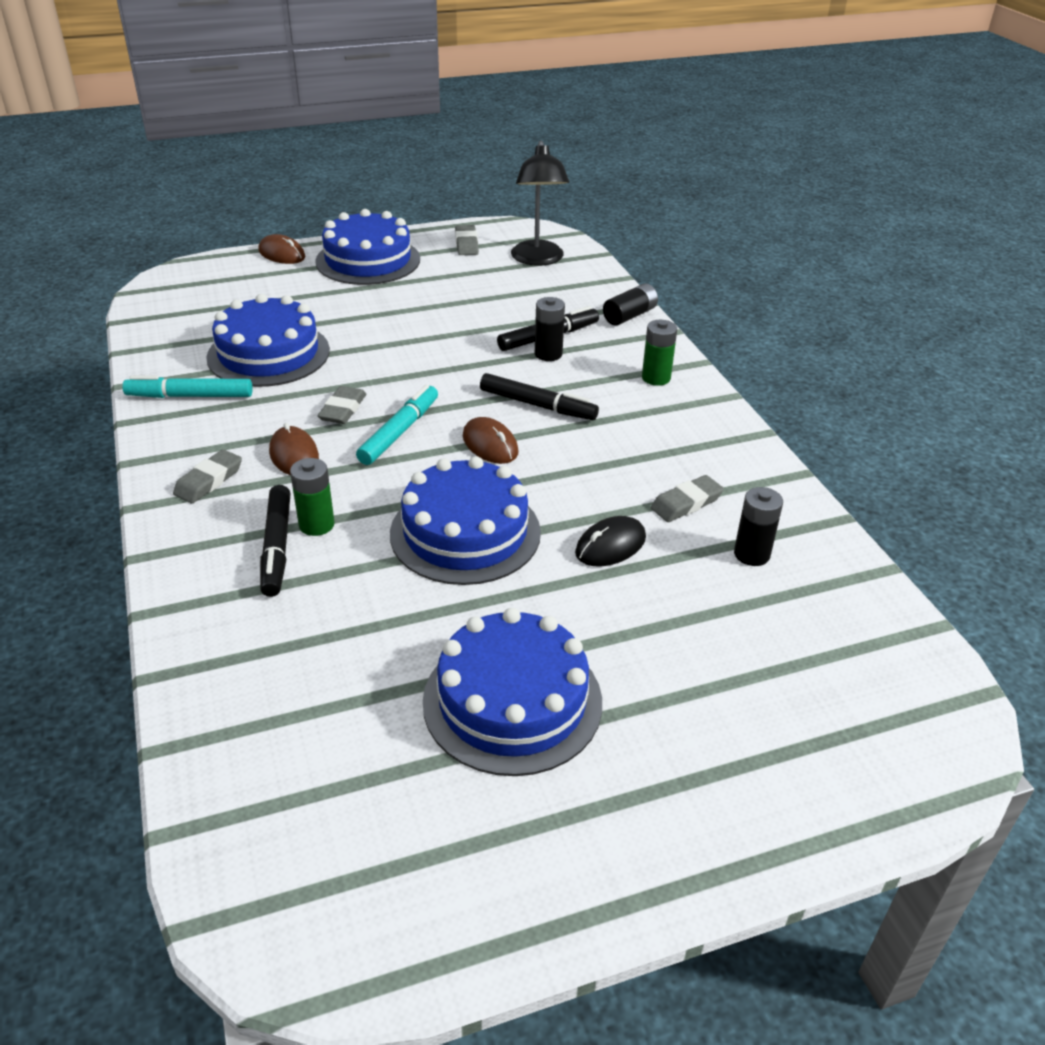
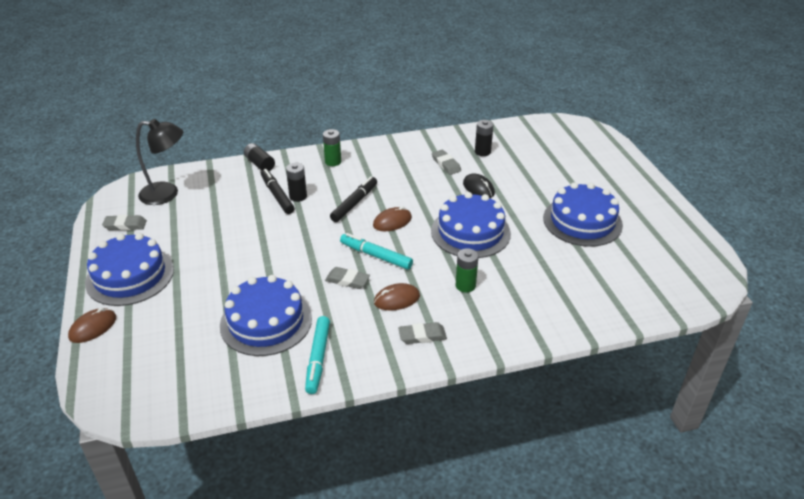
camera: 85 degrees left, 0 degrees up
(209, 481) = (422, 336): grey eraser -> grey eraser turned 45 degrees counterclockwise
(277, 547) = (486, 300): black marker -> none

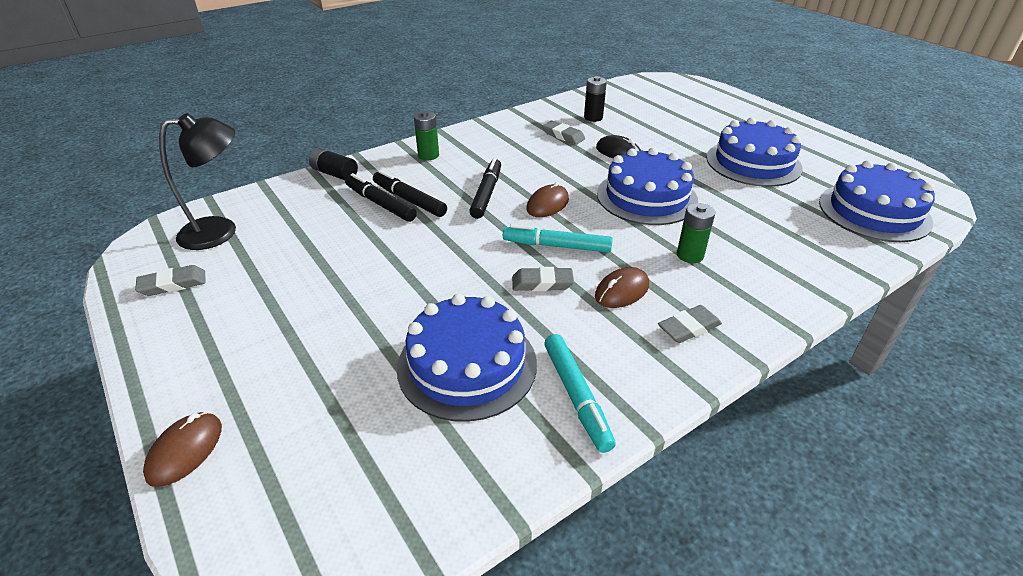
camera: 20 degrees left, 0 degrees up
(130, 276) = (214, 353): blue cake -> blue cake (874, 212)
(298, 196) = (409, 200): black battery -> black marker

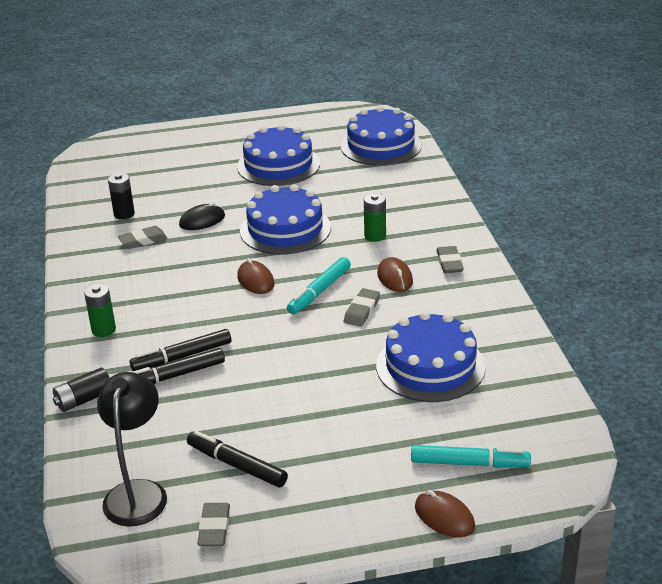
camera: 65 degrees left, 5 degrees down
(486, 194) = (210, 309): black marker -> black marker (236, 465)
(576, 396) = (485, 326): turquoise marker -> turquoise marker (469, 463)

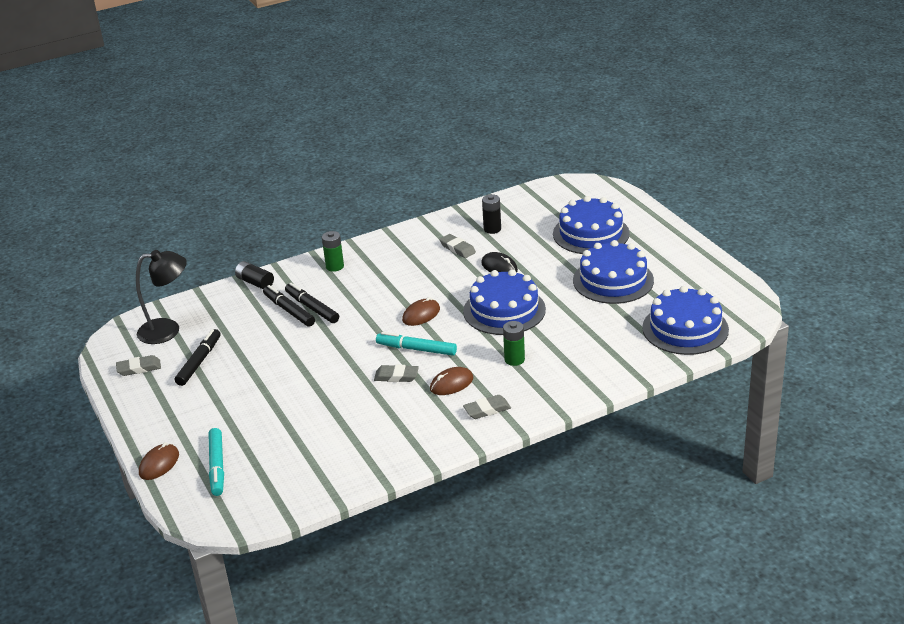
camera: 75 degrees right, 0 degrees up
(430, 366) = (331, 426): blue cake -> blue cake (591, 233)

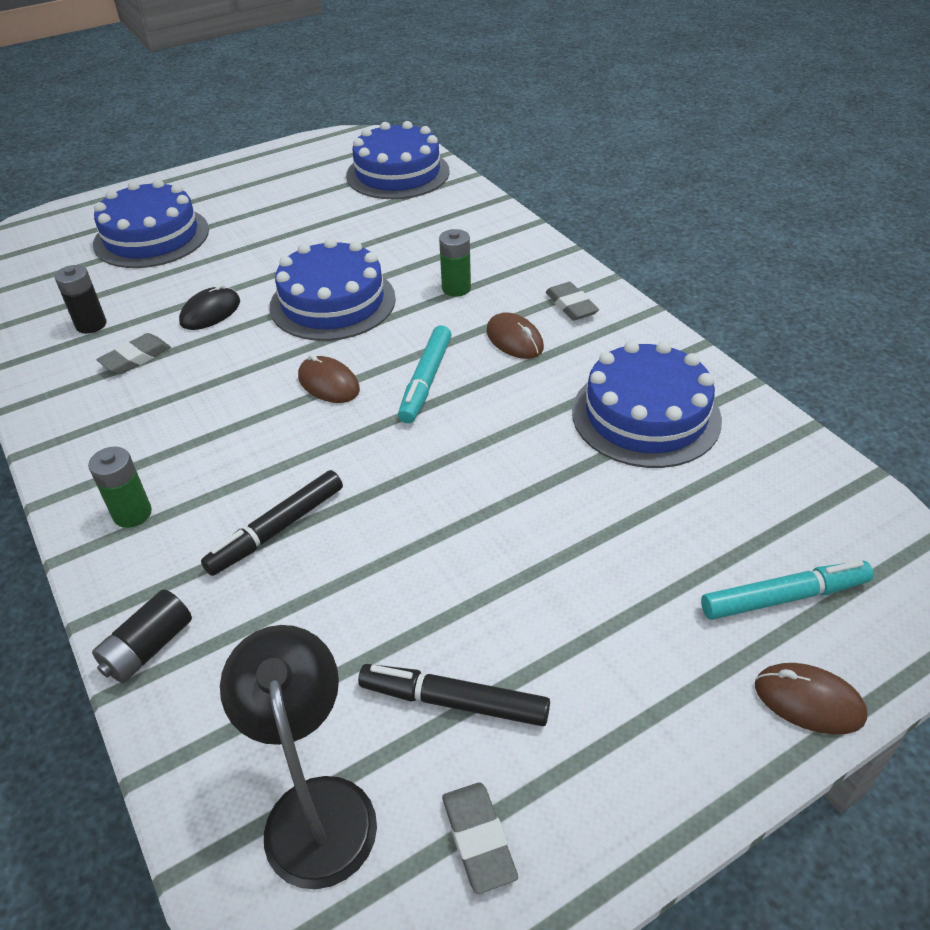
camera: 95 degrees left, 10 degrees up
(289, 311) = (279, 566): black marker -> none
(396, 376) = (498, 396): grey eraser -> none
(613, 280) = (279, 219): blue cake -> blue cake (646, 415)

